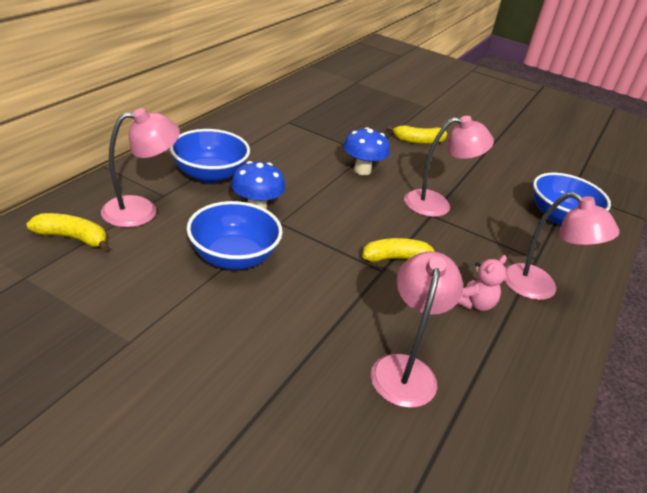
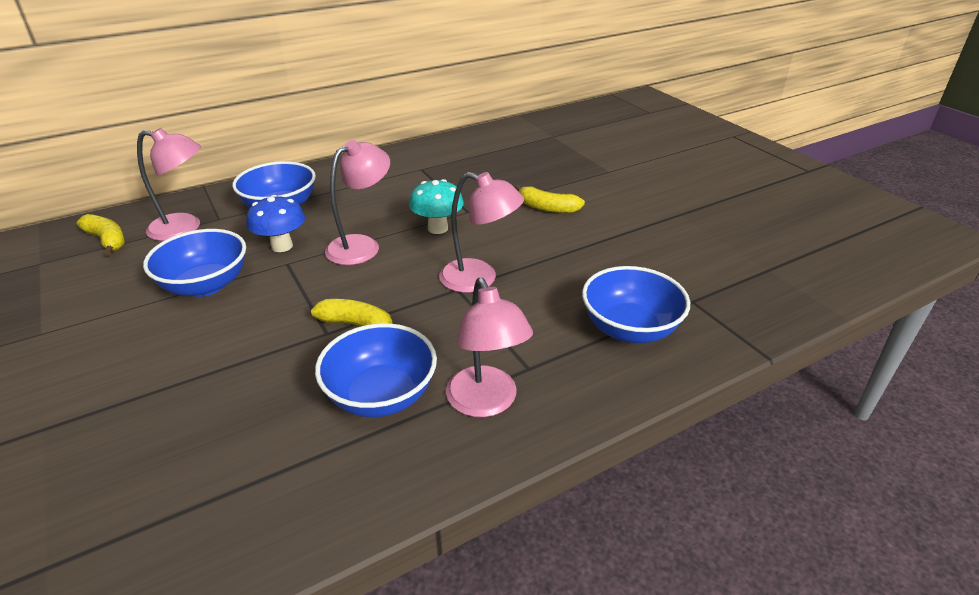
camera: 35 degrees right, 0 degrees up
(362, 170) = (438, 228): blue mushroom -> turquoise mushroom
(405, 369) = (220, 435): pink lamp -> pink lamp (362, 245)
(474, 304) = (381, 395): pink teddy bear -> blue bowl

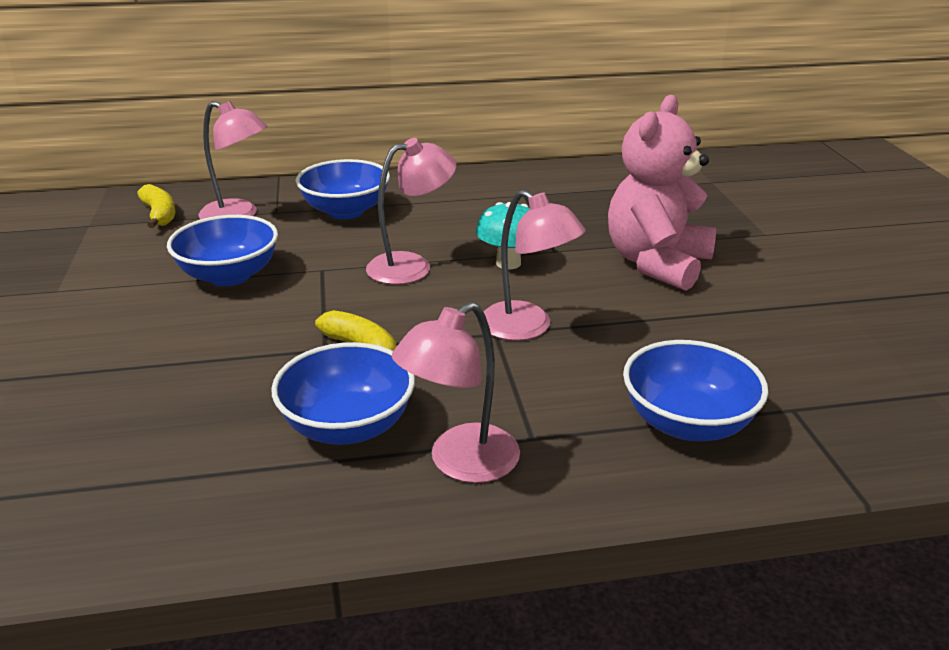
camera: 20 degrees right, 5 degrees down
(282, 246) = (326, 251): blue mushroom -> none
(486, 403) = (460, 463): pink lamp -> pink lamp turned 45 degrees clockwise
(547, 208) = (656, 263): yellow banana -> pink teddy bear

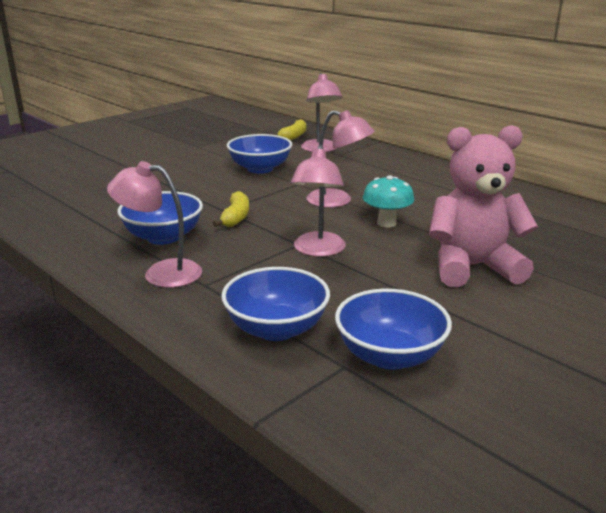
camera: 55 degrees right, 5 degrees down
(346, 211) = (370, 167): blue bowl -> blue bowl (390, 356)

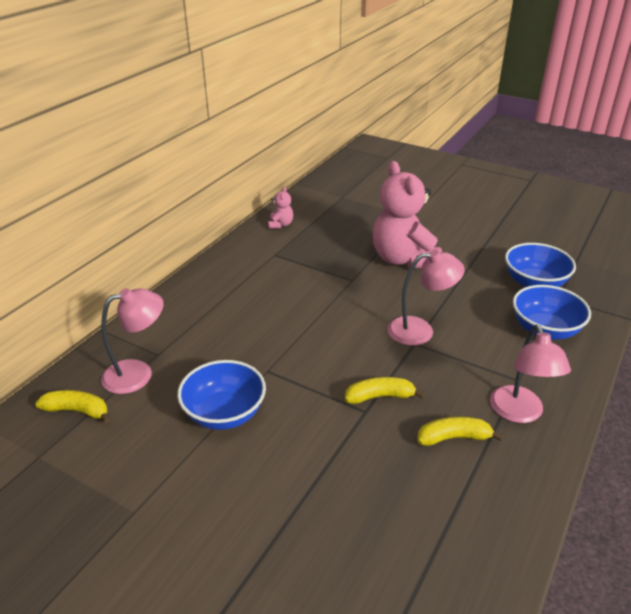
camera: 105 degrees left, 10 degrees up
(163, 237) = (454, 437): blue bowl -> yellow banana
(338, 201) = (307, 335): pink lamp -> none
(386, 223) = (346, 301): turquoise mushroom -> none
(560, 209) = (280, 224): none -> pink teddy bear

